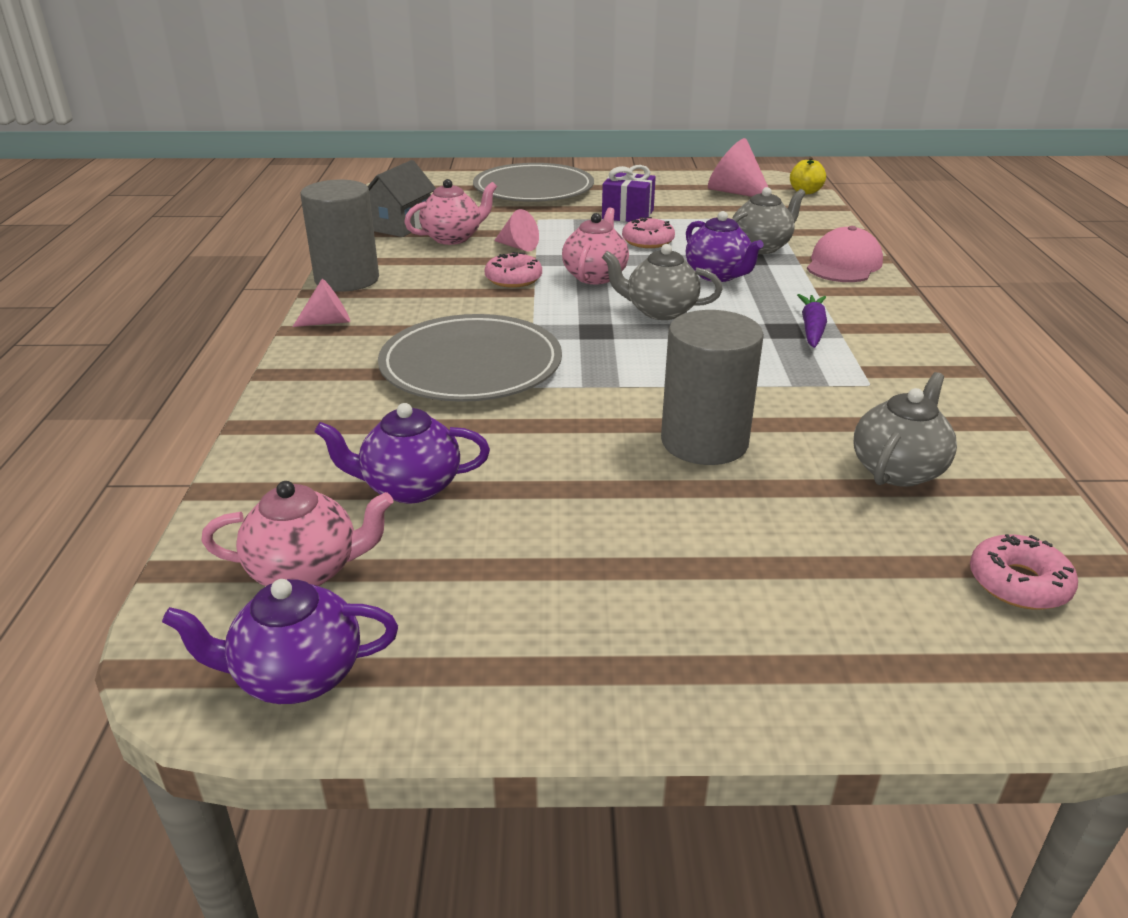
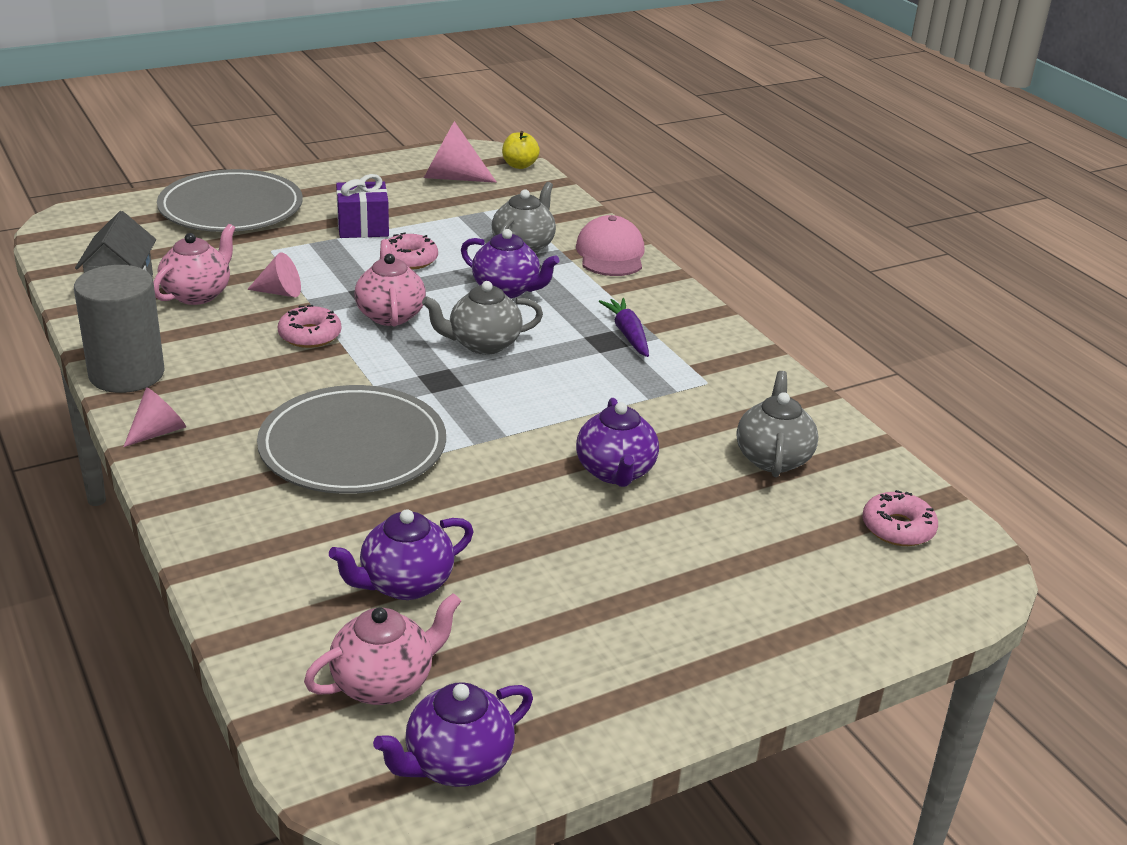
camera: 30 degrees left, 0 degrees up
(704, 442) = (615, 472): grey cylinder -> purple teapot

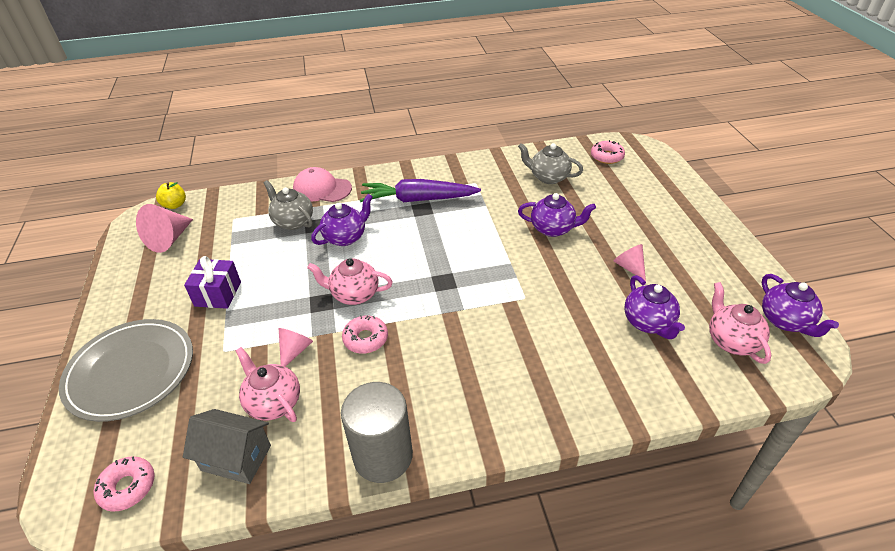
camera: 70 degrees left, 10 degrees up
(158, 432) = (471, 436): pink cone -> pink cone (629, 267)
(353, 446) = (510, 330): grey plate -> none
(409, 259) = (281, 276): pink donut -> pink donut (127, 487)
(482, 344) = (408, 257): grey teapot -> none
(628, 334) = (418, 199): purple carrot -> purple carrot, size x1.79

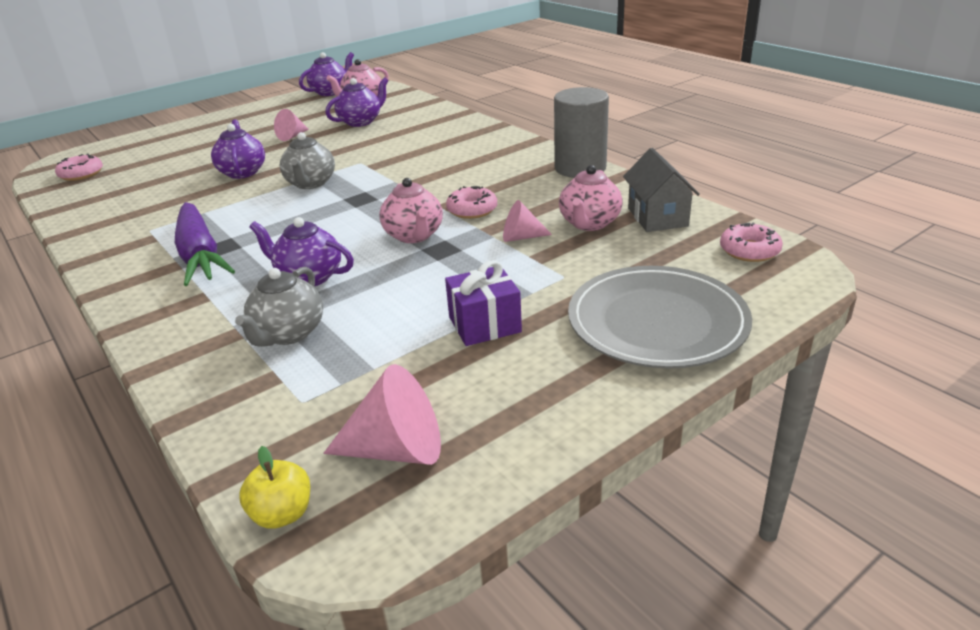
camera: 115 degrees left, 10 degrees down
(322, 189) = (183, 343): pink cap -> none
(548, 177) = (133, 193): grey teapot -> grey teapot (310, 183)

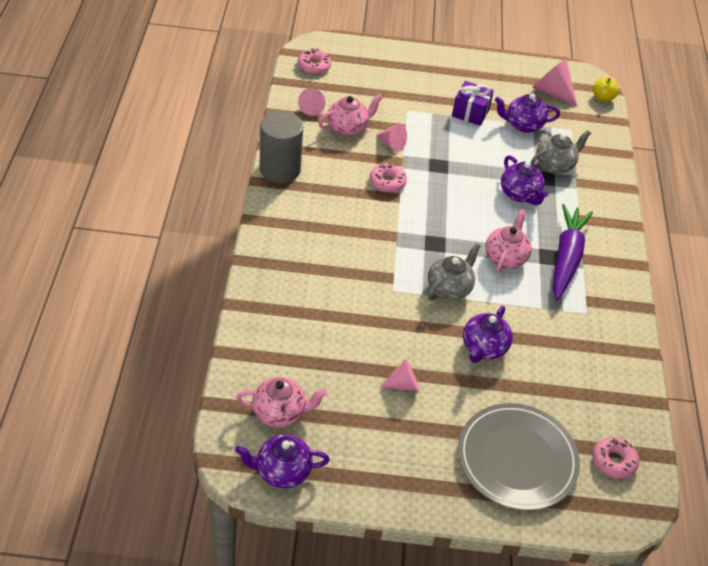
camera: 145 degrees left, 15 degrees up
(361, 122) = (327, 363): purple teapot -> purple teapot (523, 125)
(414, 236) = (440, 185): pink teapot -> pink teapot (505, 257)
(657, 217) = (312, 108): grey house -> pink cone
(657, 322) = (406, 69): grey plate -> grey plate (517, 459)

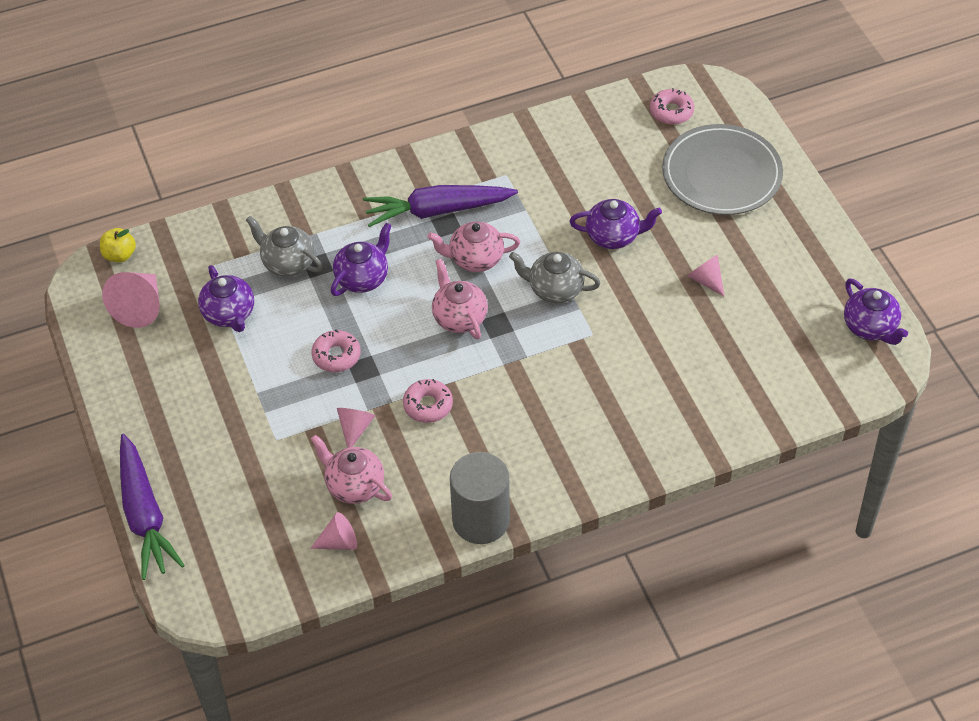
camera: 110 degrees left, 5 degrees up
(280, 412) = (813, 357): pink teapot -> pink teapot (459, 317)
(314, 66) = (246, 582): pink donut -> pink donut (336, 356)
(389, 47) = (145, 515): none -> purple carrot
(470, 113) = (238, 373): purple gift -> none

